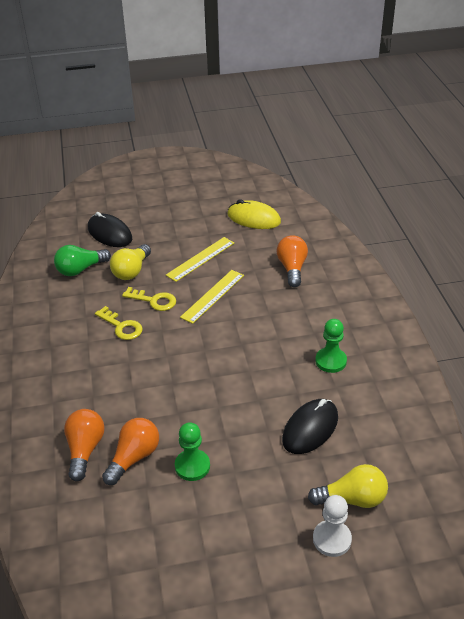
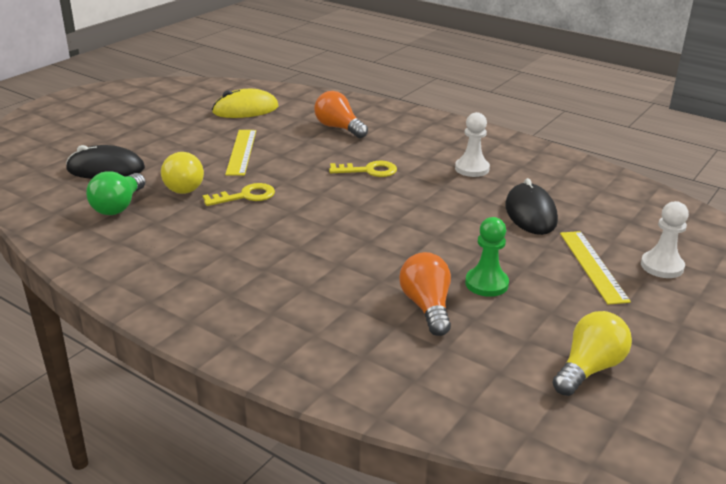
camera: 45 degrees left, 10 degrees down
(85, 449) = (370, 327): orange light bulb -> none
(121, 326) = (244, 227): yellow key -> yellow key (368, 171)
(212, 296) = (299, 171): yellow ruler -> yellow ruler (592, 266)
(330, 361) = (472, 169): green pawn -> white pawn
(352, 499) = (631, 237): yellow light bulb -> yellow light bulb (589, 368)

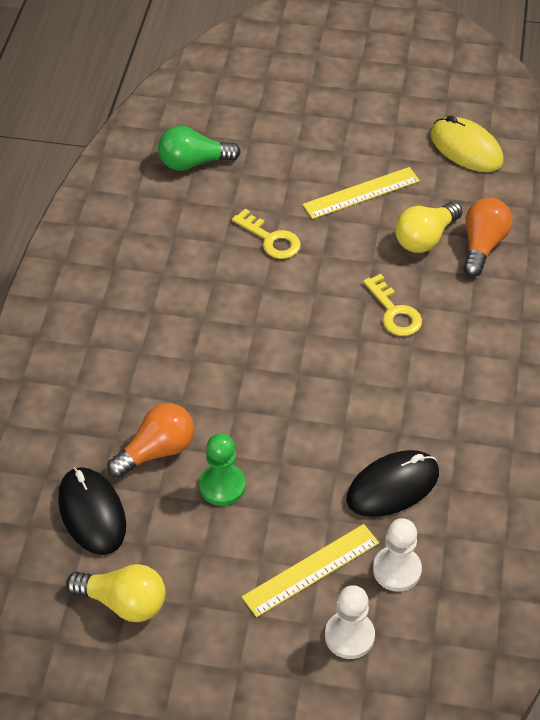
camera: 65 degrees right, 20 degrees up
(106, 169) = (254, 117): black mouse -> black mouse (92, 513)
(182, 186) = (260, 185): yellow light bulb -> yellow light bulb (425, 238)
(472, 169) = (467, 402): white pawn -> white pawn (397, 570)

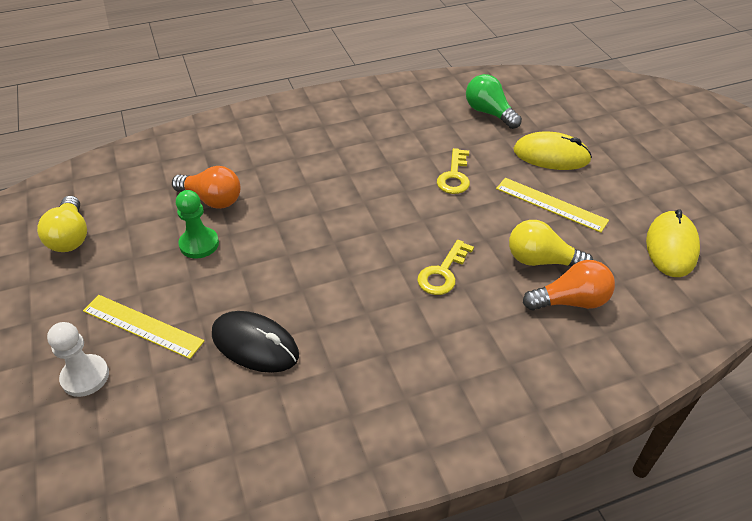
camera: 60 degrees right, 5 degrees down
(92, 513) = (141, 192): black mouse -> none
(296, 155) = (551, 155): none -> yellow mouse
(397, 570) = (167, 382): white pawn -> none

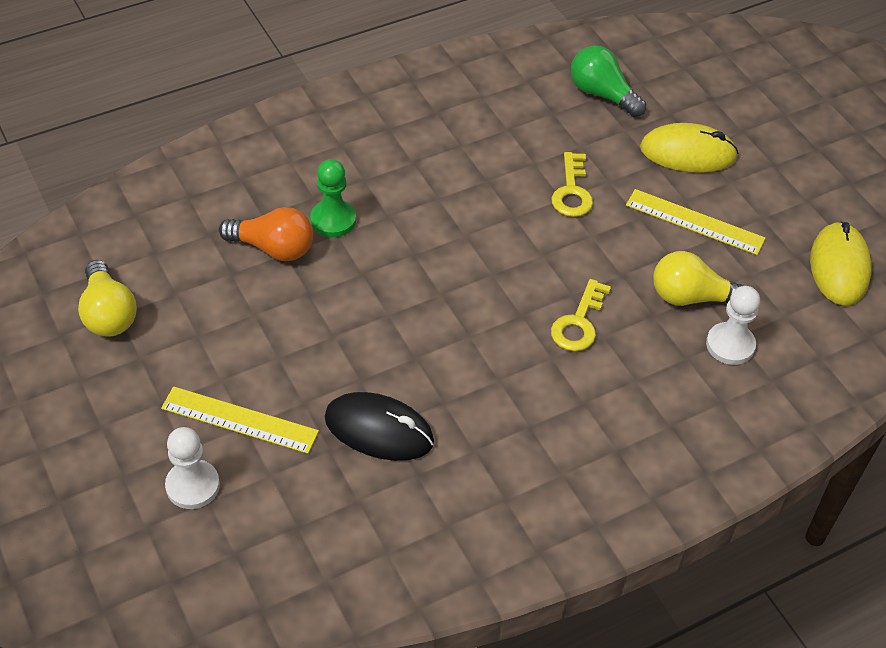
camera: 10 degrees left, 5 degrees up
(199, 244) = (275, 310): green pawn -> green pawn (333, 220)
(571, 301) = (730, 345): orange light bulb -> white pawn

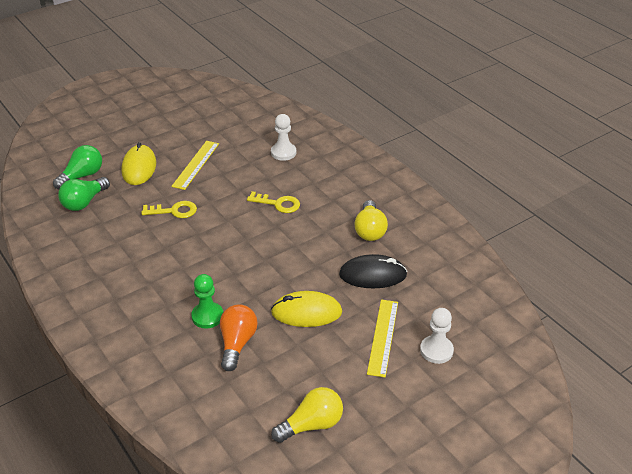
camera: 95 degrees left, 10 degrees down
(379, 430) = (372, 275): black mouse -> black mouse turned 75 degrees clockwise
(667, 90) = (82, 176): none -> green light bulb
(691, 297) = (252, 165): yellow light bulb -> yellow light bulb (370, 230)
(839, 267) = (224, 118): yellow mouse -> yellow mouse (306, 312)

